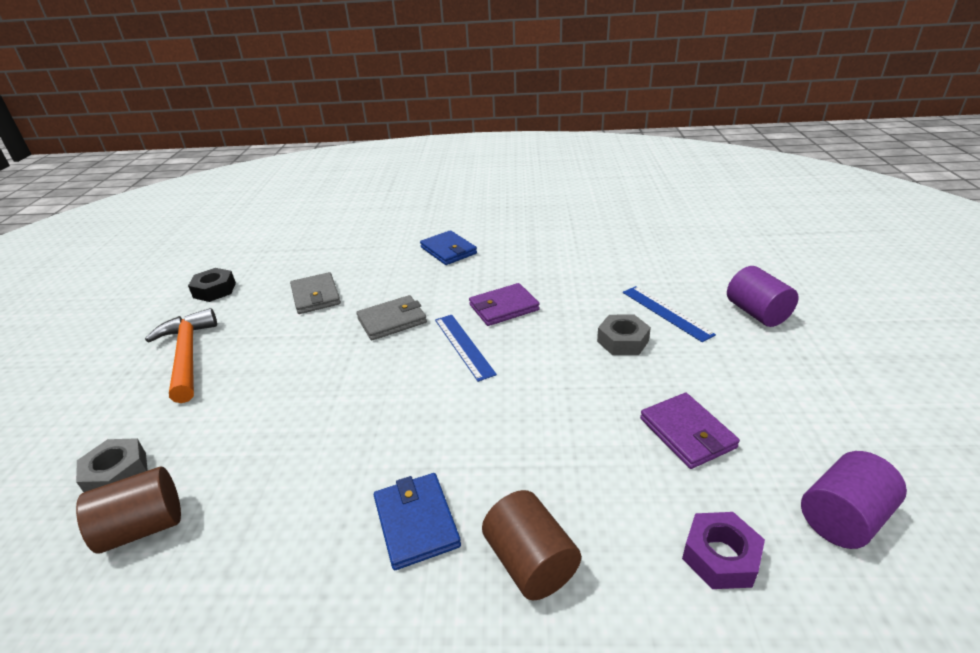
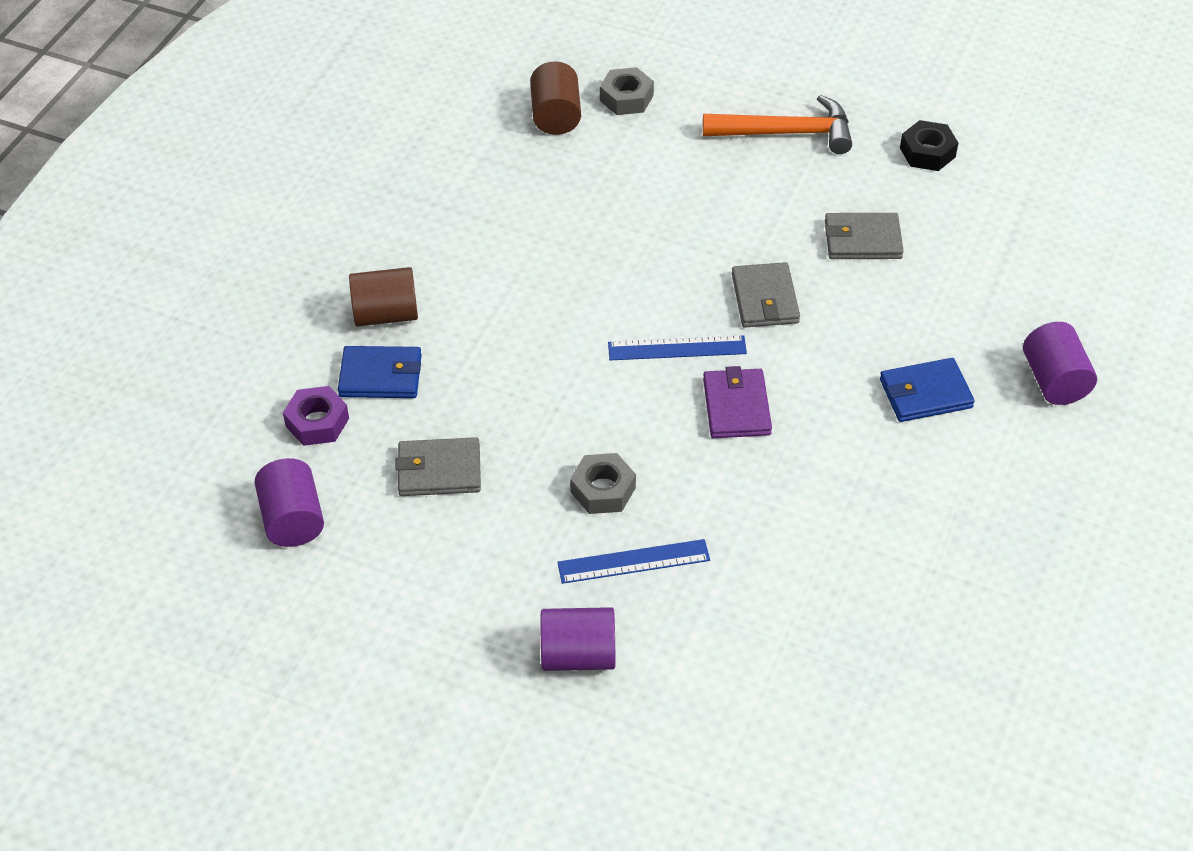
camera: 110 degrees right, 15 degrees up
(416, 221) = (1054, 381): none -> purple cylinder
(416, 522) = (462, 261): blue wallet -> blue wallet (381, 376)
(687, 433) = (439, 470): purple wallet -> grey wallet

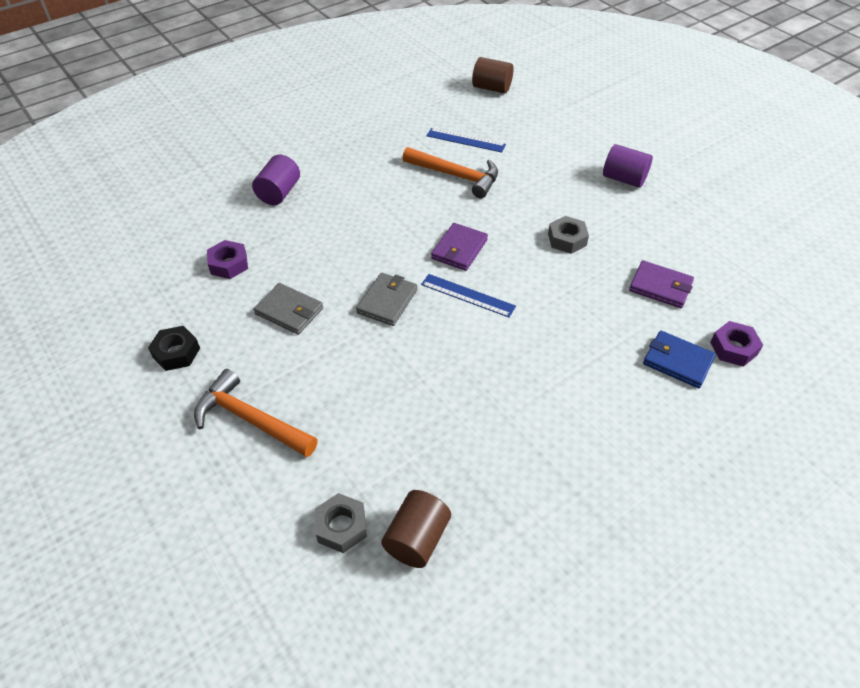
camera: 150 degrees left, 0 degrees up
(292, 519) = (764, 296): purple cylinder -> none
(386, 314) = (657, 407): brown cylinder -> brown cylinder (491, 88)
(439, 470) = (660, 287): grey wallet -> purple wallet
(633, 562) = (571, 203): blue ruler -> blue ruler (465, 140)
(841, 531) = (456, 176): none -> orange hammer
(925, 394) = (350, 214): blue wallet -> none
(993, 259) = (229, 264): none -> purple nut

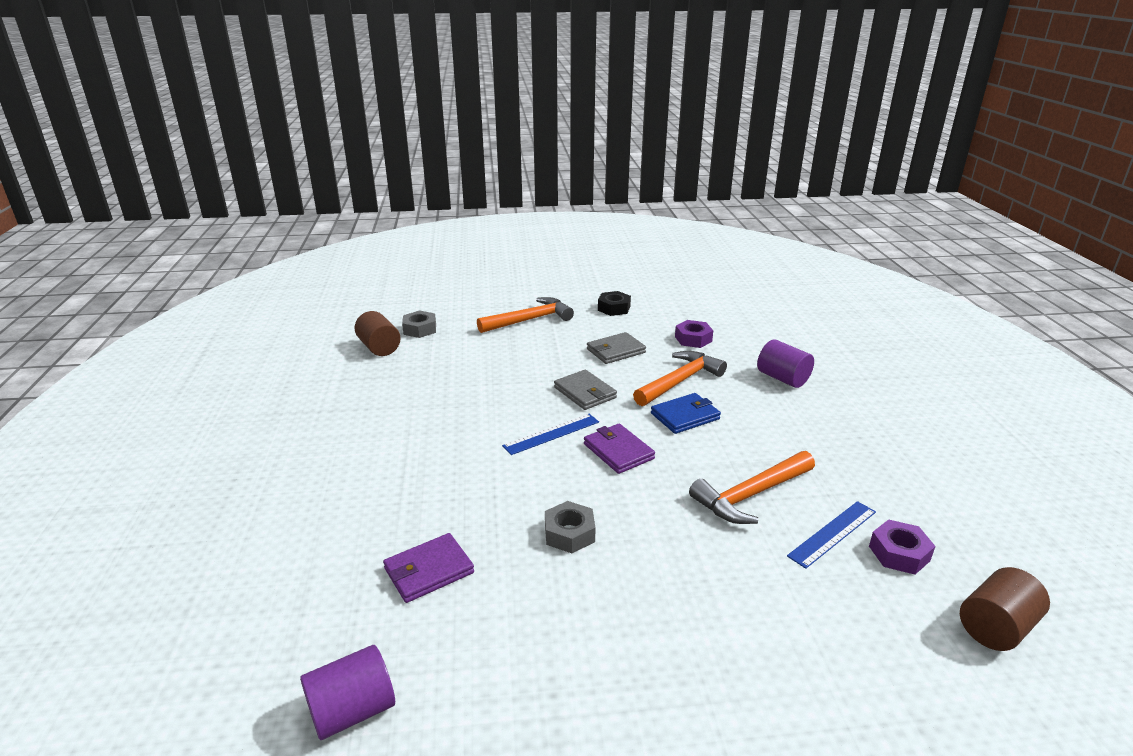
camera: 120 degrees right, 20 degrees down
(324, 249) = (680, 381): none -> orange hammer
(624, 179) = (648, 662): purple cylinder -> purple cylinder (352, 710)
(677, 361) = (337, 524): blue wallet -> blue wallet (685, 416)
(733, 348) = (296, 576): purple nut -> purple nut (899, 553)

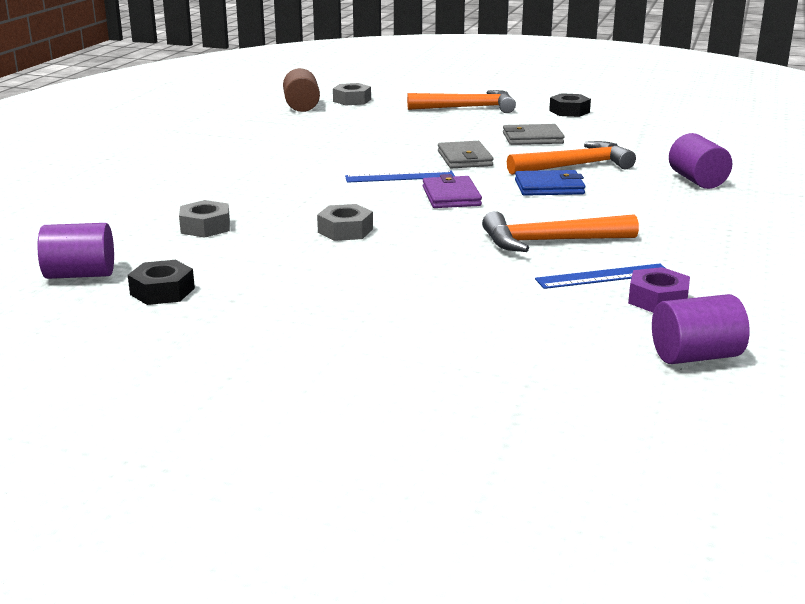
camera: 25 degrees right, 5 degrees down
(429, 571) = (205, 227): purple wallet -> grey nut
(469, 708) = (162, 291): none -> black nut
(693, 339) = (630, 142): purple nut -> none
(995, 627) = (695, 356): brown cylinder -> purple cylinder

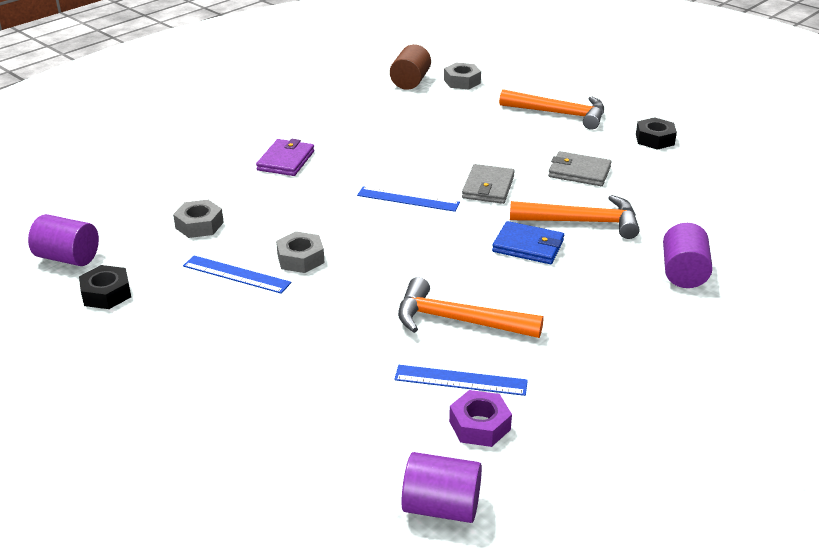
camera: 25 degrees right, 10 degrees up
(292, 252) = (236, 274): none -> blue ruler
(451, 196) = (428, 236): purple wallet -> purple wallet (286, 160)

